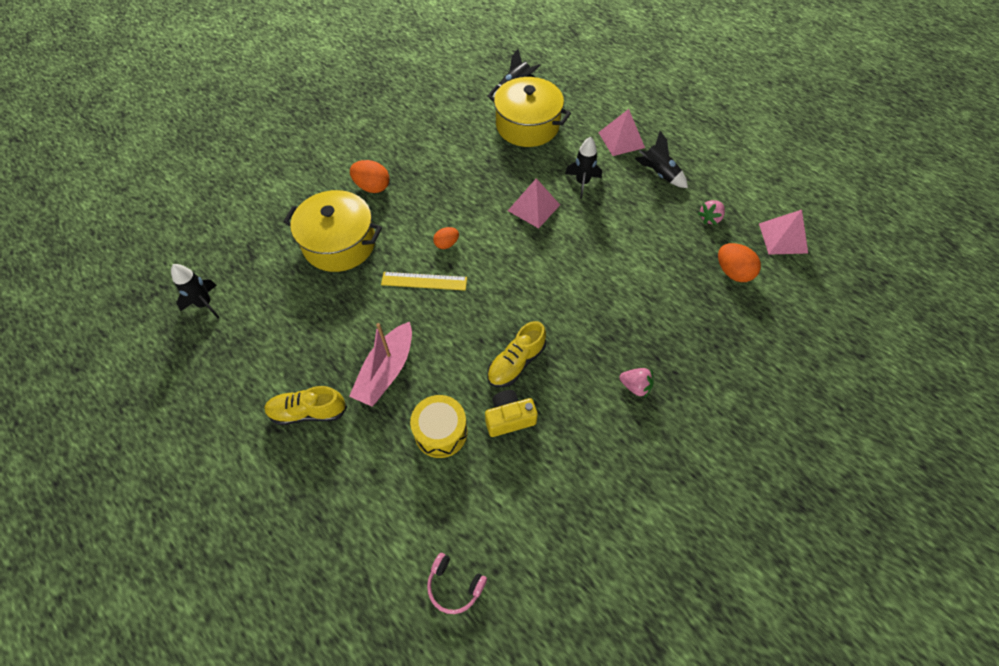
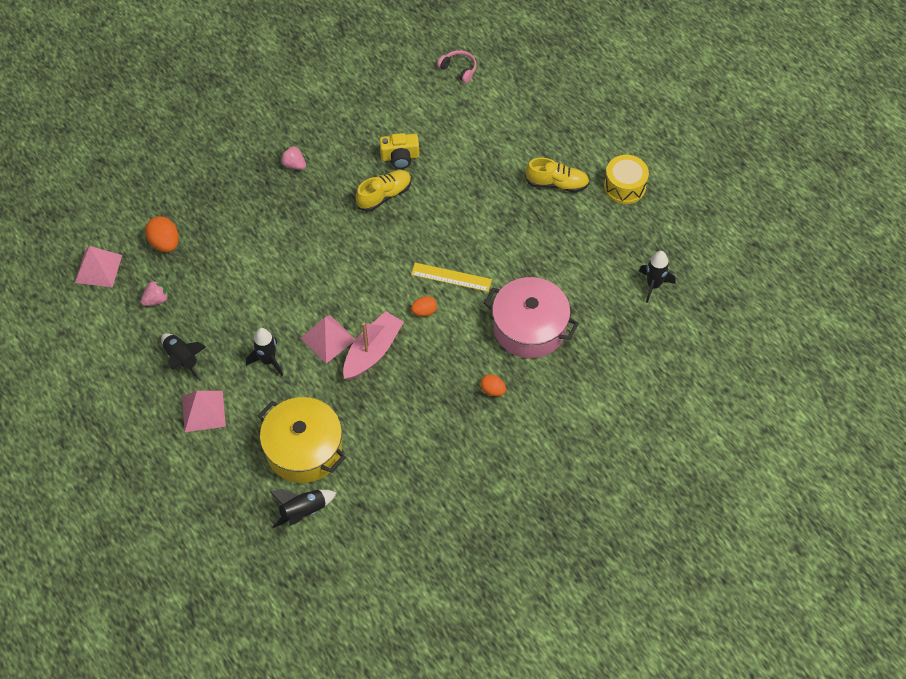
camera: 170 degrees left, 0 degrees up
(339, 243) = (529, 328): yellow pot -> pink pot
(372, 187) = (492, 390): orange egg -> orange egg, size x0.63
(386, 371) = (492, 204): pink boat -> pink boat (372, 351)
(441, 432) = (454, 155): yellow drum -> yellow drum (624, 186)

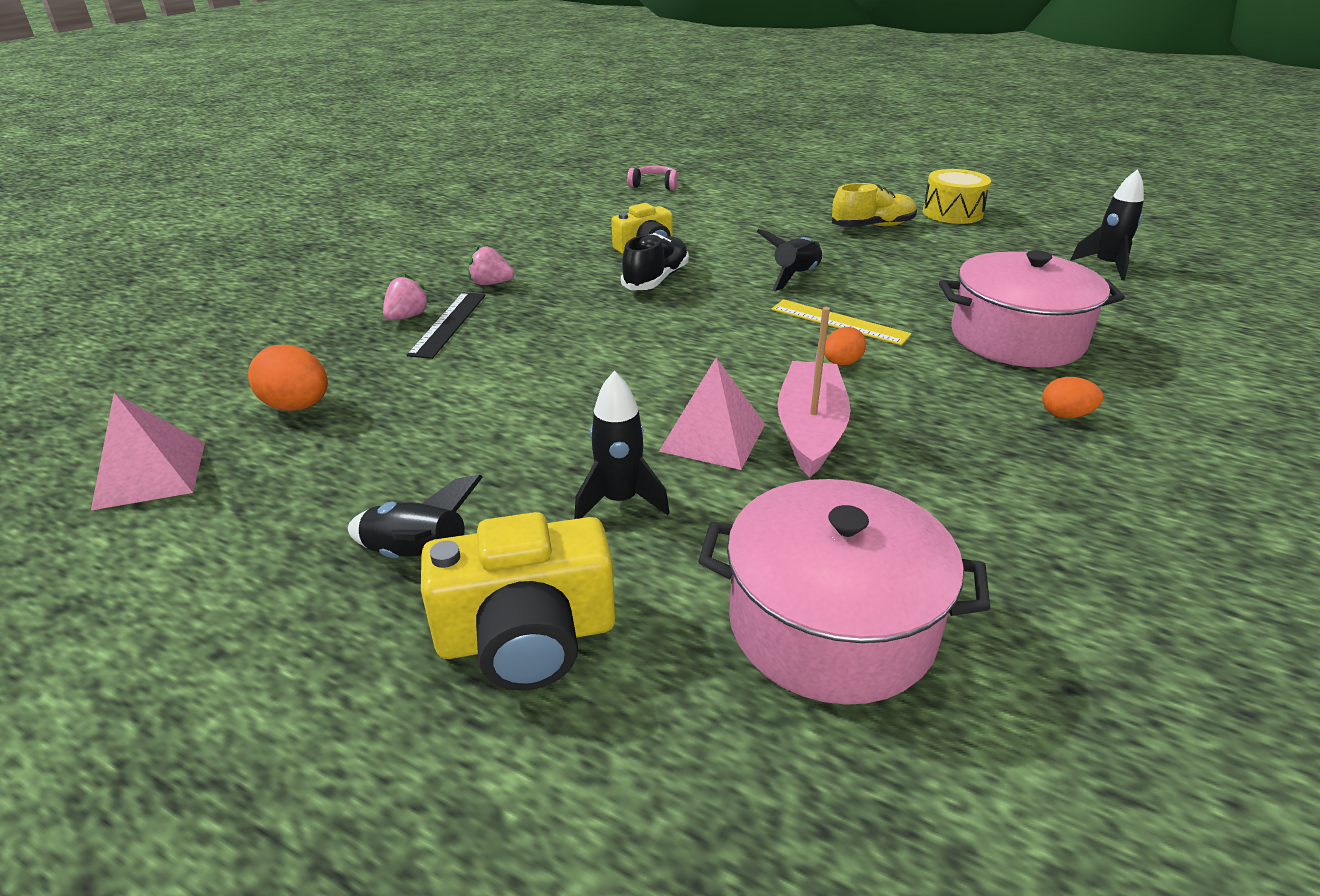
camera: 25 degrees left, 25 degrees down
(156, 299) = (310, 483): pink strawberry -> pink strawberry (407, 317)
(203, 411) = (527, 636): pink pyramid -> yellow camera
(255, 198) = (448, 324): none -> black ruler
(303, 511) = (962, 765): black rocket -> black rocket (796, 276)
(304, 449) = (831, 624): yellow pot -> pink pot
(384, 195) = (656, 279): yellow shoe -> black shoe
(451, 277) = (839, 322): yellow ruler -> yellow ruler turned 45 degrees clockwise

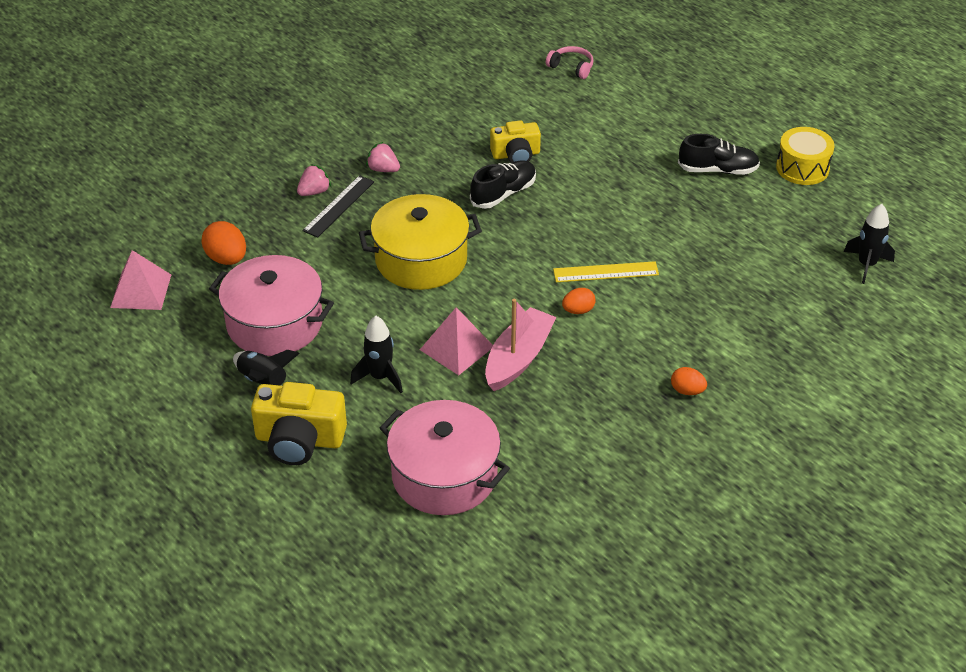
camera: 20 degrees right, 10 degrees up
(594, 354) = (421, 260): none -> yellow pot
(796, 276) = (609, 216): black rocket -> none
(839, 322) = (606, 272): yellow ruler -> yellow ruler turned 60 degrees counterclockwise
(872, 226) = (718, 170): yellow shoe -> black shoe
(1017, 338) = (719, 319): pink pot -> pink pot (275, 323)

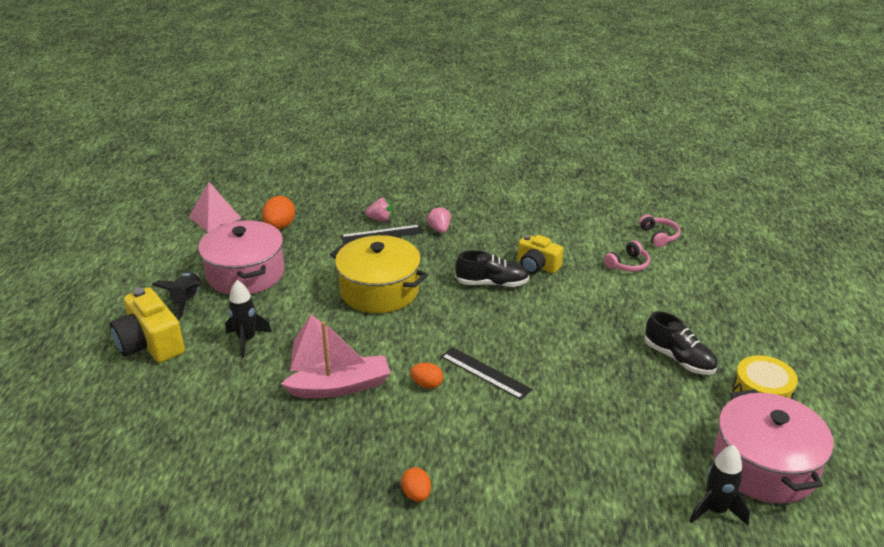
camera: 45 degrees right, 10 degrees down
(444, 475) = (182, 424): pink pot -> pink pot (764, 465)
(582, 109) = (628, 264): none -> pink headphones
(606, 272) = (485, 373): yellow ruler -> black ruler

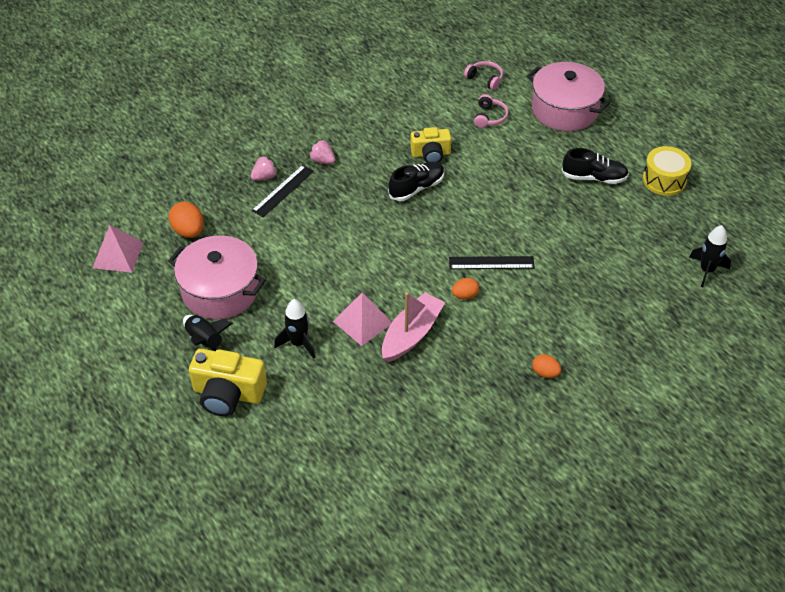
camera: 40 degrees left, 15 degrees up
(379, 290) = (343, 242): yellow pot -> none
(764, 465) = (705, 225): pink pot -> pink pot (564, 110)

